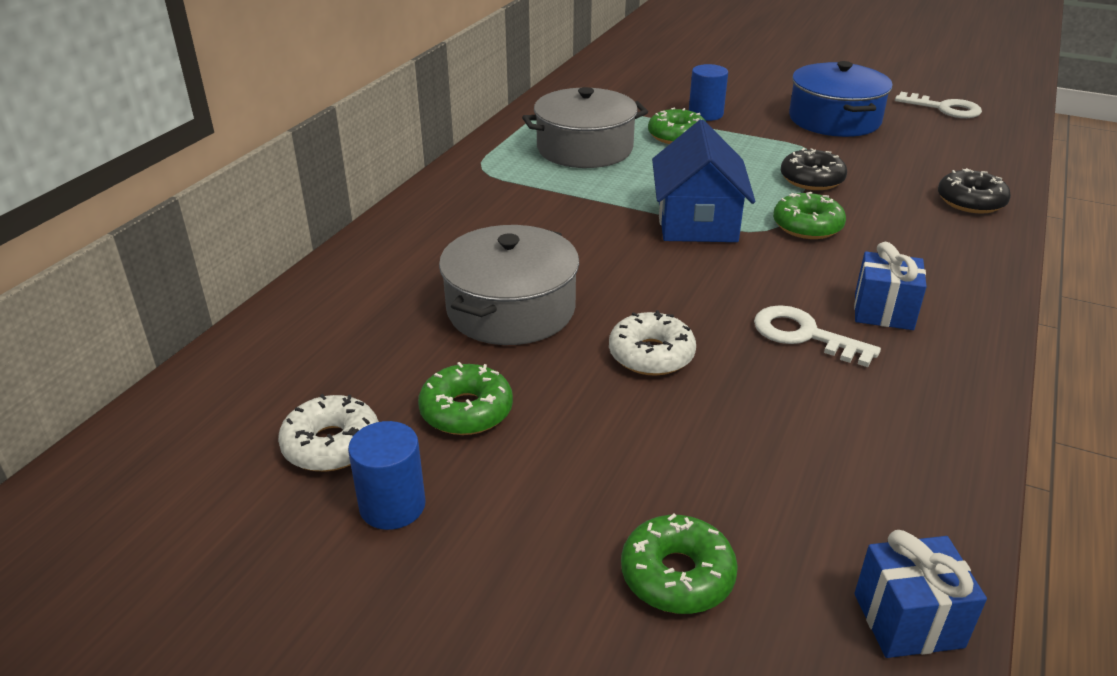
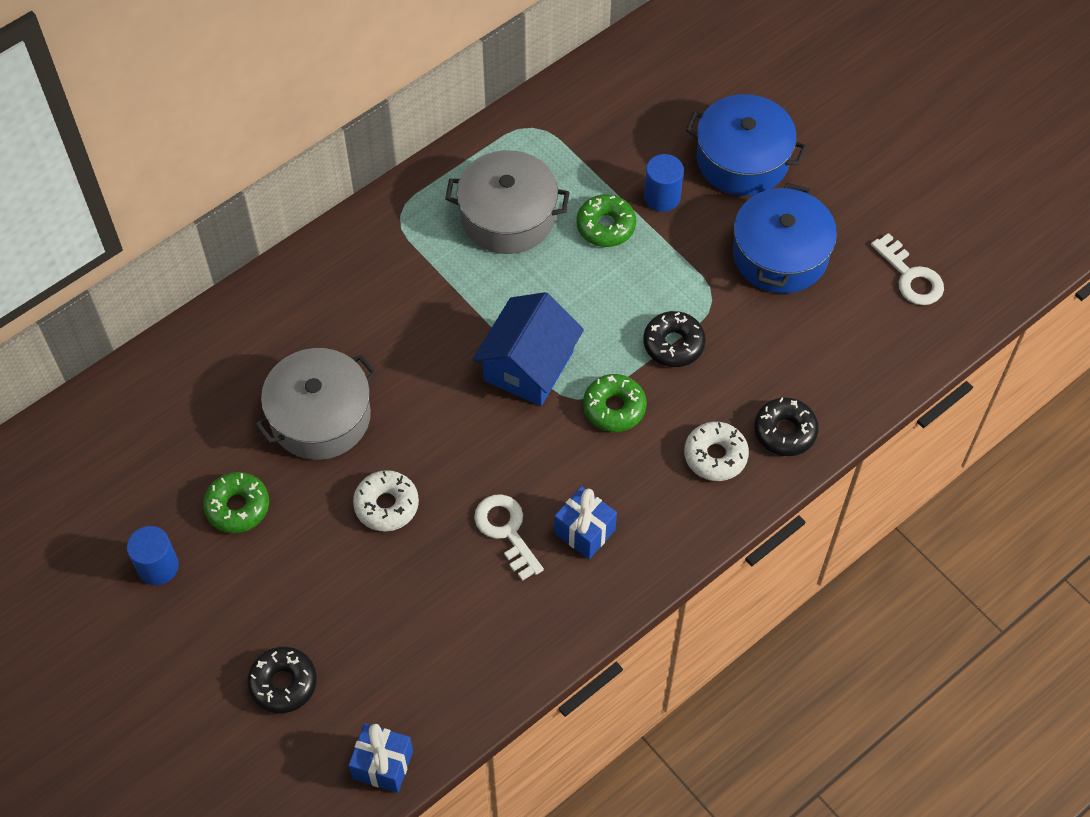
camera: 25 degrees right, 25 degrees up
(331, 445) = (144, 502): white donut -> white donut (715, 456)
(677, 575) = (283, 683): green donut -> black donut
(746, 87) = (742, 159): none -> blue pot

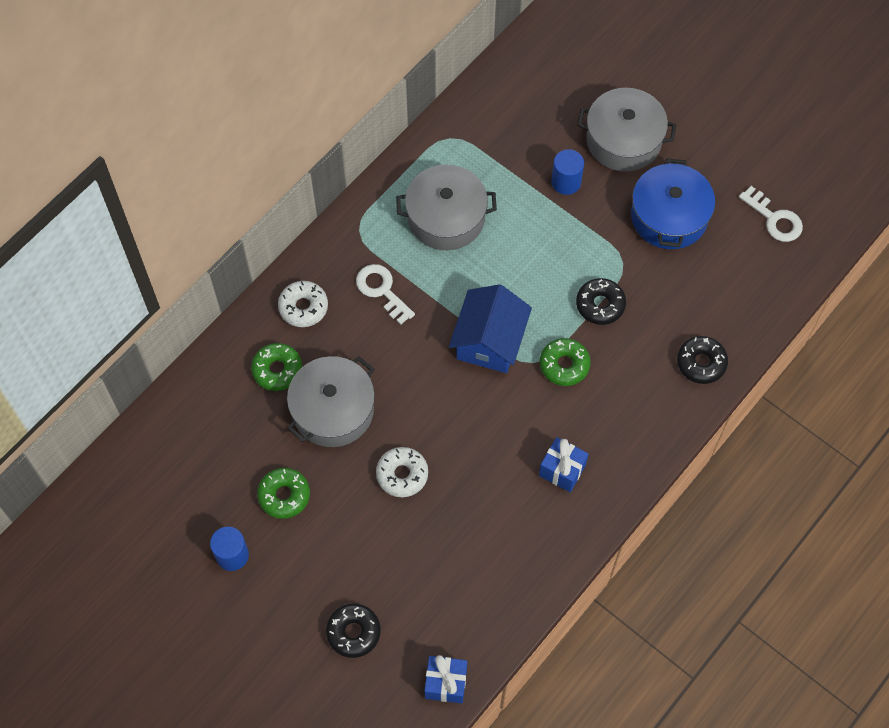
camera: 10 degrees left, 5 degrees up
(506, 531) = (501, 480): white key -> white key (382, 290)
(606, 226) = (526, 214): green donut -> green donut (277, 370)
(715, 456) = (651, 392): white donut -> white donut (303, 307)
(742, 159) = (623, 140): blue pot -> grey pot

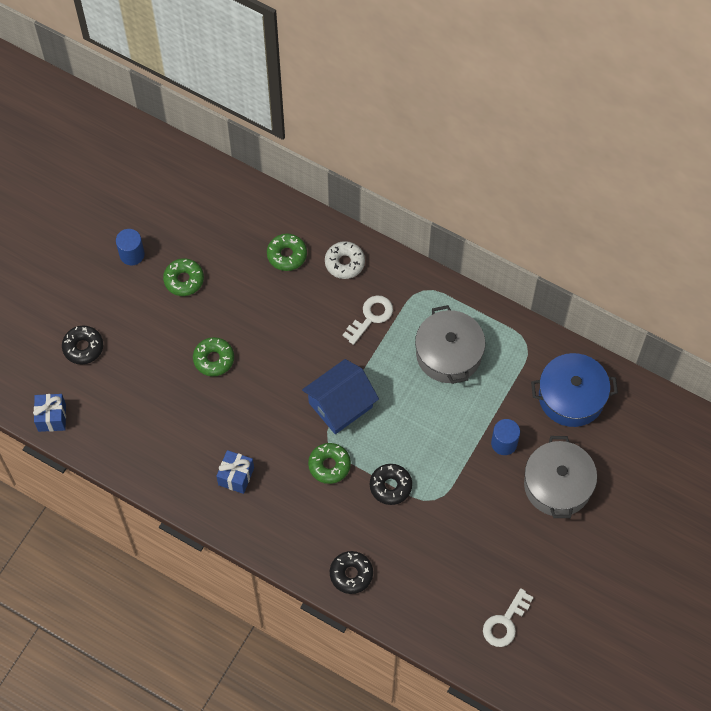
camera: 80 degrees right, 0 degrees up
(333, 410) = (260, 300): grey pot -> none
(402, 474) = (214, 359): white donut -> green donut
(489, 341) = (340, 405): blue house -> blue house turned 45 degrees counterclockwise
(669, 216) = (488, 532): blue pot -> blue pot (571, 397)

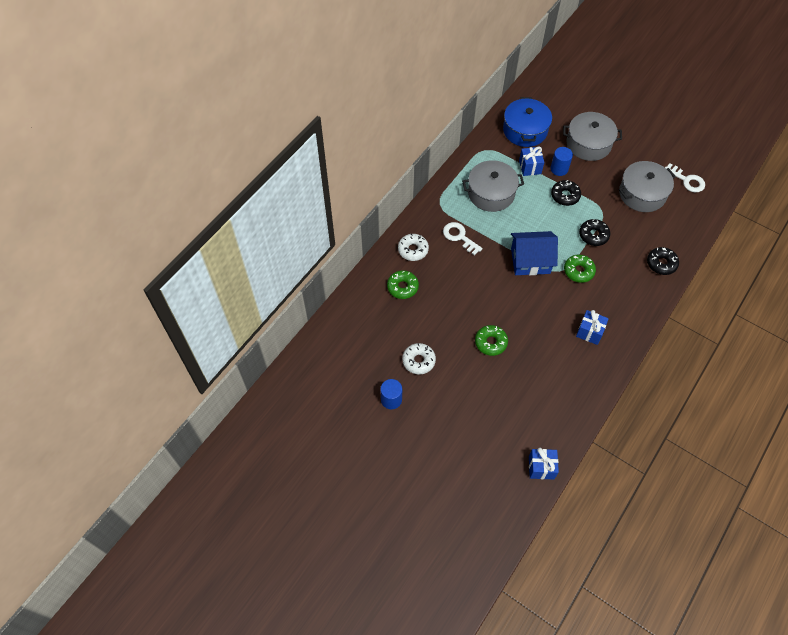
camera: 85 degrees left, 5 degrees down
(83, 347) = (476, 441): black donut -> black donut (565, 196)
(184, 280) = (418, 361): green donut -> white donut
(340, 405) = (530, 261): blue house -> blue house turned 60 degrees counterclockwise
(471, 556) = (642, 194): none -> grey pot
(502, 404) = (530, 167): none -> blue gift

